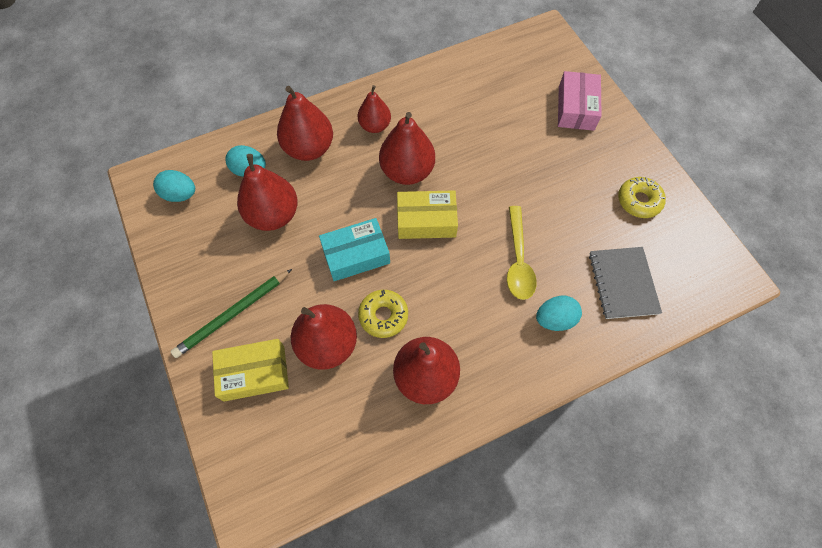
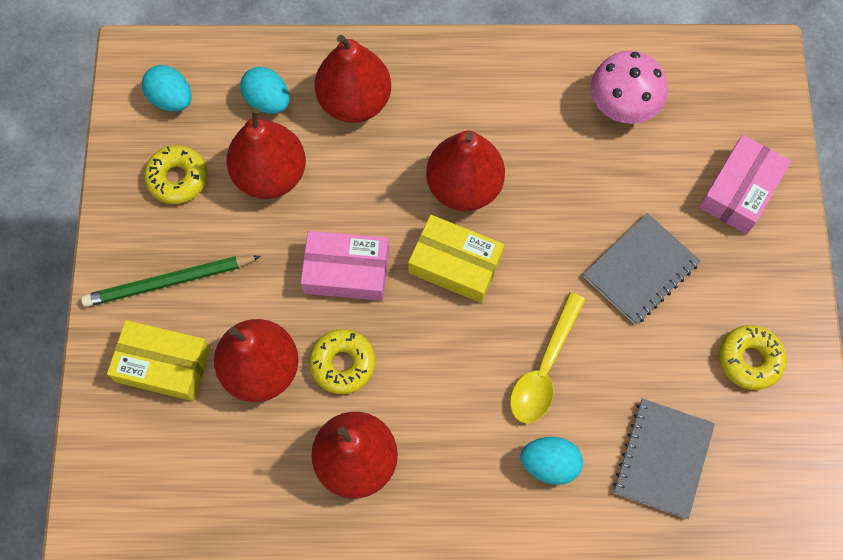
camera: 25 degrees right, 5 degrees up
(208, 243) = (177, 178): none -> yellow donut
(356, 255) = (346, 271): turquoise box -> pink box
(375, 126) = (453, 104): red pear -> none
(480, 87) = (622, 104): none -> pink mushroom
(544, 176) = (640, 270): none -> grey notebook

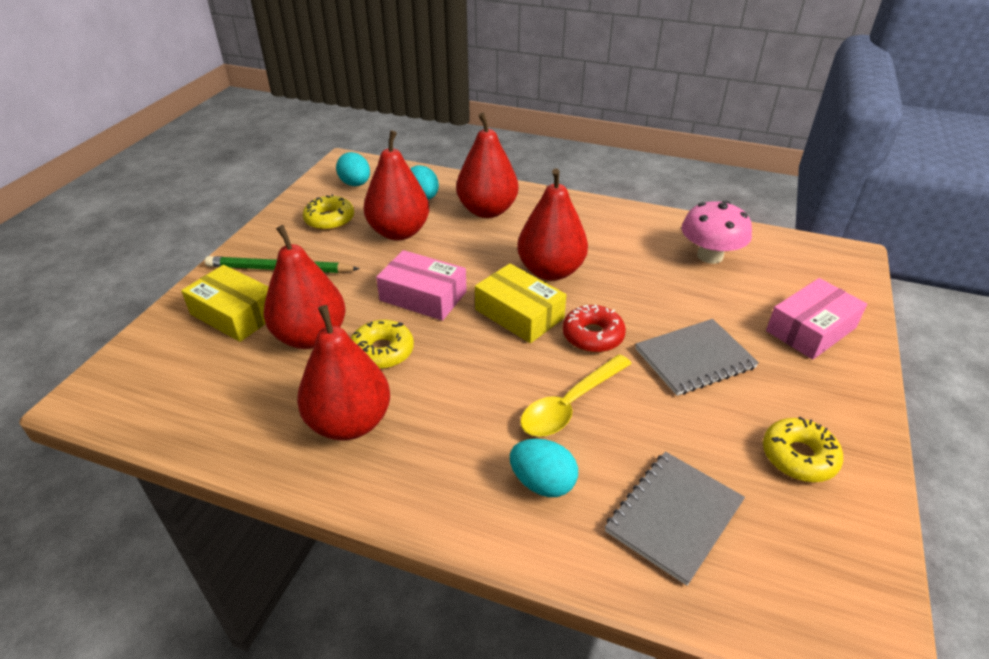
camera: 20 degrees right, 30 degrees down
(537, 271) = (593, 336): none -> red donut

